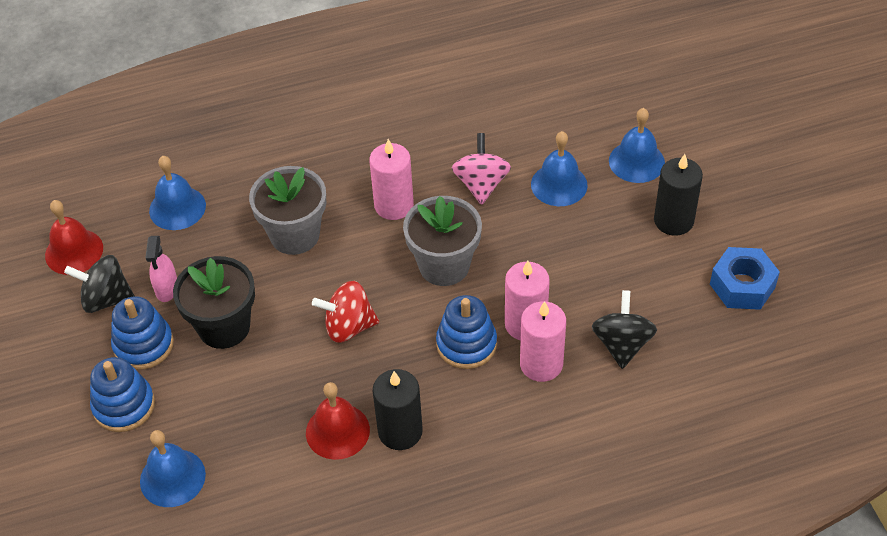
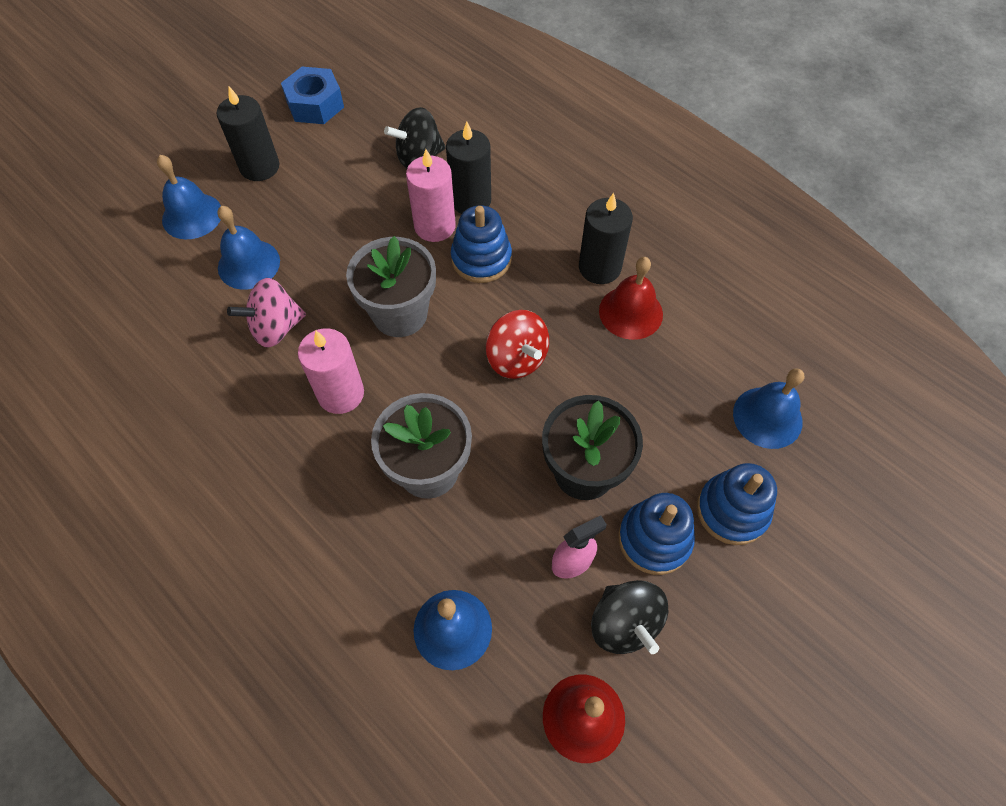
camera: 120 degrees left, 10 degrees up
(541, 364) = (471, 200): pink candle -> black candle

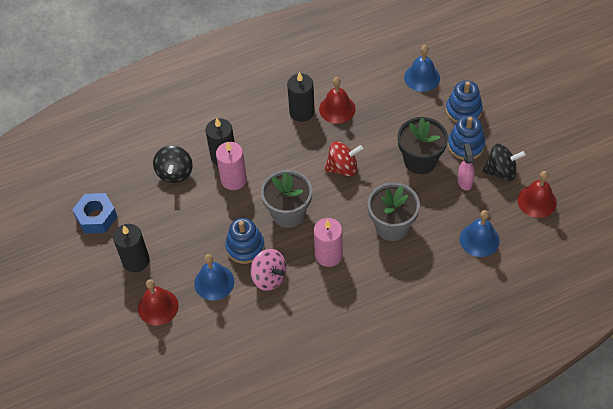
camera: 65 degrees left, 5 degrees down
(192, 216) = (158, 307): blue bell -> red bell
(276, 328) = (269, 277): pink spinning top -> pink spinning top turned 45 degrees counterclockwise
(481, 259) = (269, 164): blue stacking toy -> blue stacking toy (245, 247)

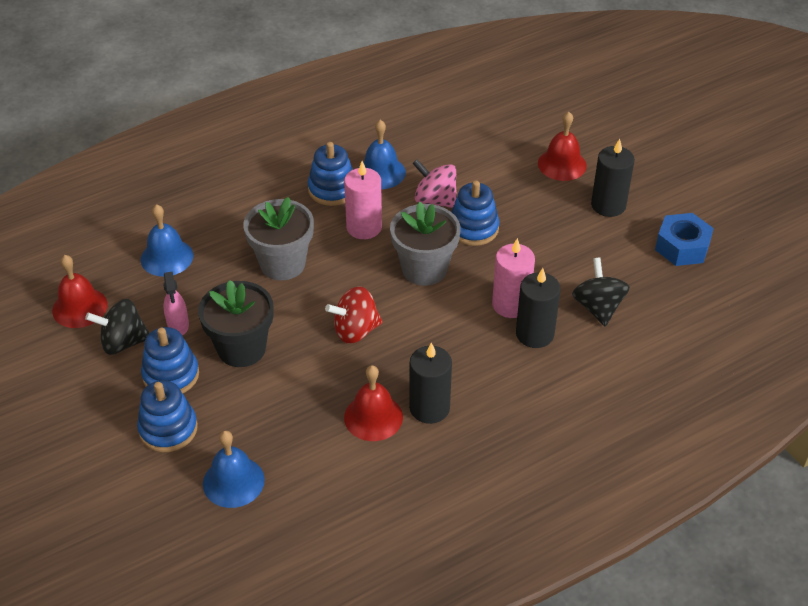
camera: 170 degrees right, 10 degrees down
(214, 282) = (502, 191): blue bell -> blue bell (381, 172)
(350, 296) = (332, 189): none -> blue stacking toy

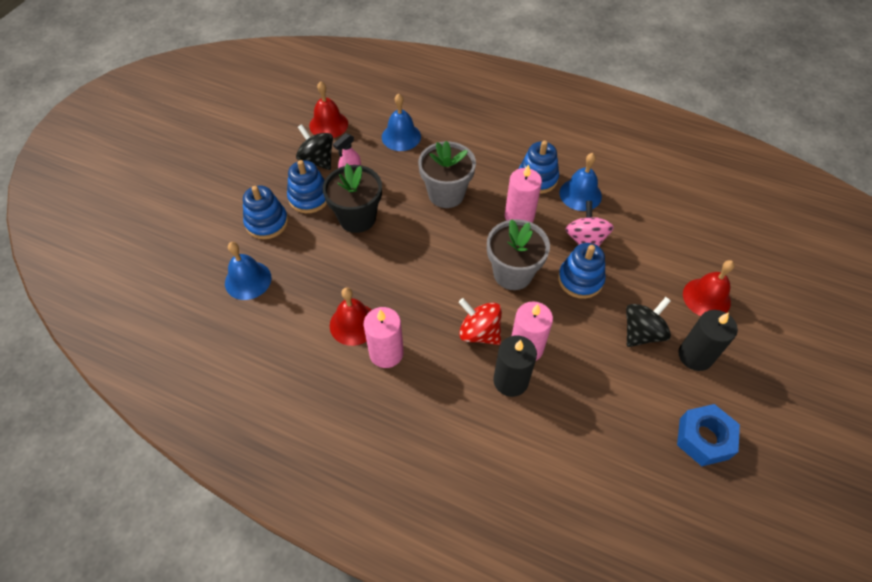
camera: 55 degrees right, 10 degrees up
(355, 330) = (421, 268): red spinning top -> red spinning top (479, 332)
(429, 408) = (386, 353): black candle -> pink candle
(598, 307) = (576, 410): black spinning top -> black spinning top (641, 333)

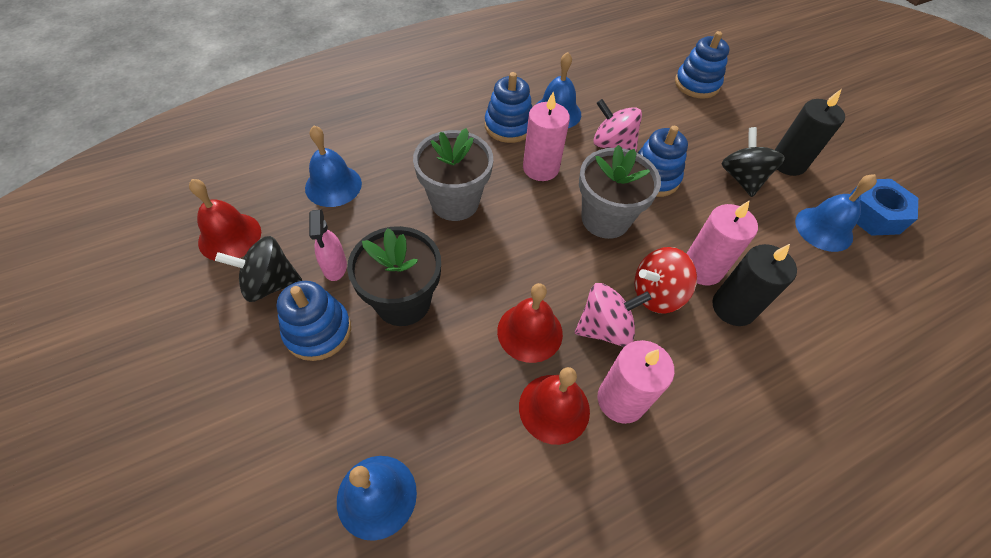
camera: 55 degrees left, 0 degrees up
(267, 222) = (304, 407): blue stacking toy -> blue stacking toy (696, 84)
(428, 319) = (604, 327): none -> pink spinning top
(647, 408) = (824, 229): none -> blue bell
(706, 298) = (734, 118): red bell -> red bell (530, 332)

